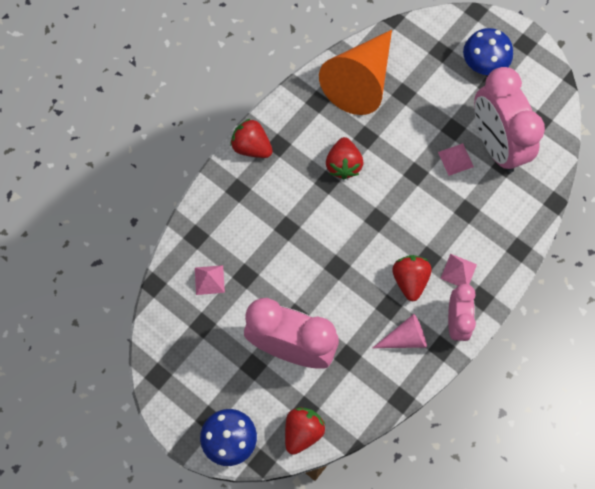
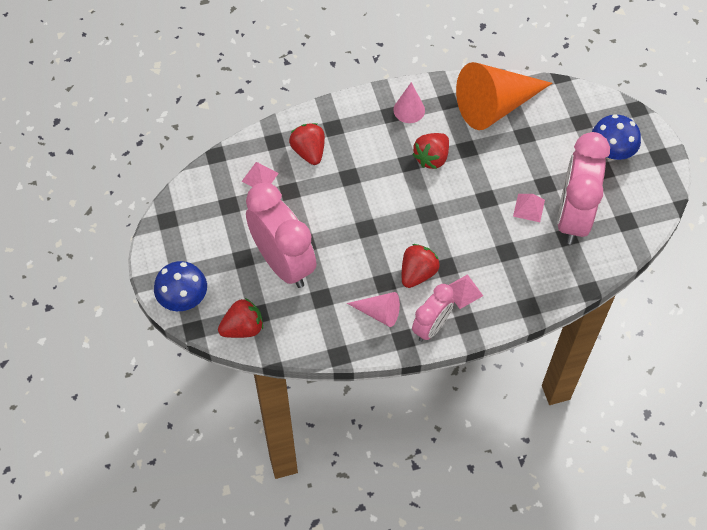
camera: 35 degrees right, 10 degrees down
(251, 147) = (369, 103): red strawberry -> red strawberry (309, 151)
(291, 131) = (409, 110): none -> pink cone

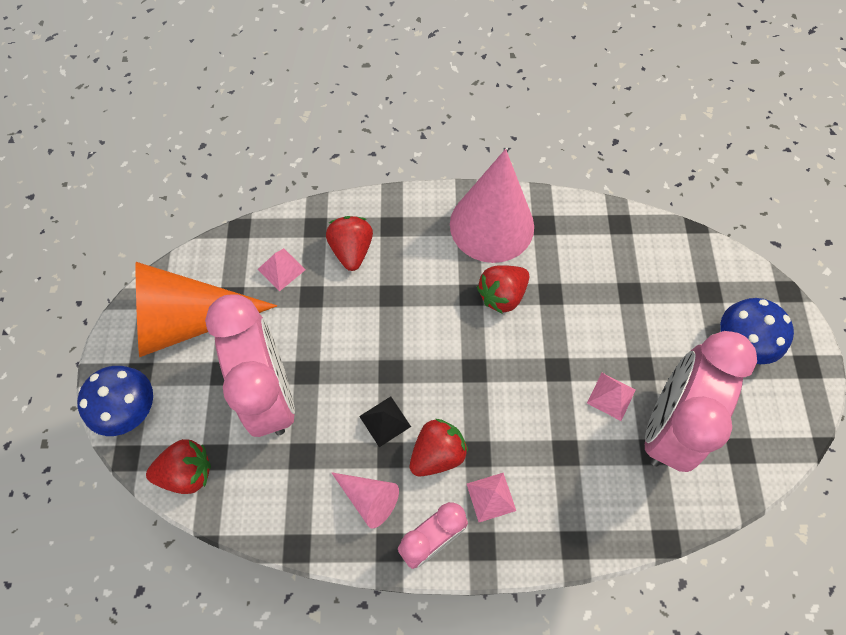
camera: 15 degrees right, 5 degrees up
(373, 261) = (385, 421): none -> black pyramid
(409, 110) = (491, 225): pink cone -> pink cone, size x2.09
(495, 106) = (602, 245): orange cone -> orange cone (188, 320)

